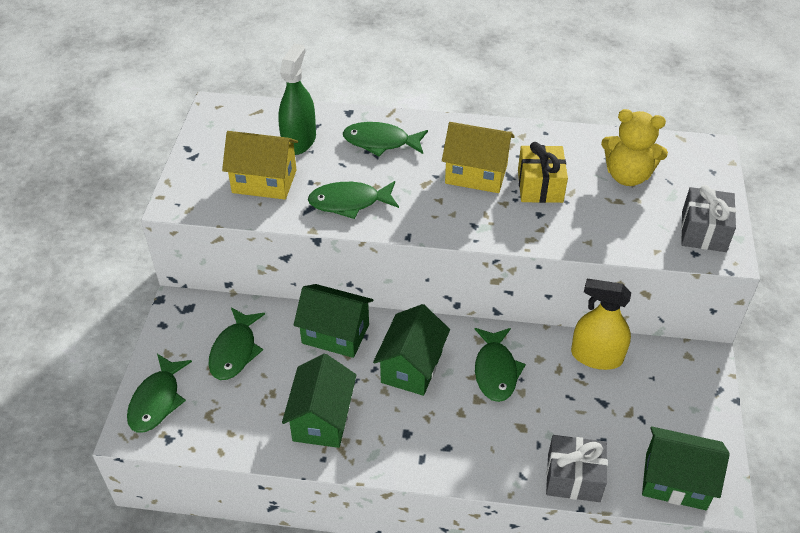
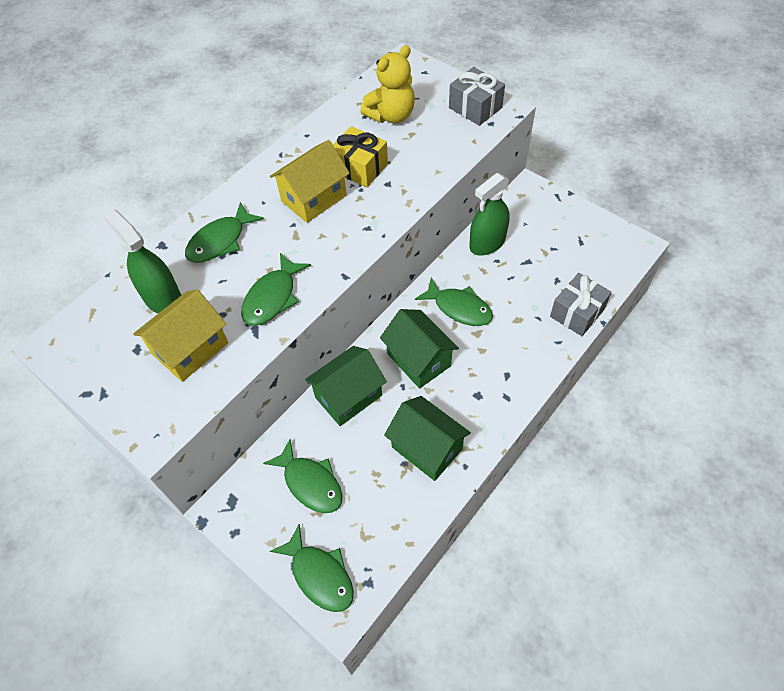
camera: 55 degrees left, 10 degrees up
(596, 356) = (487, 243): yellow spray bottle -> green spray bottle
(675, 481) = (611, 259): green house -> none

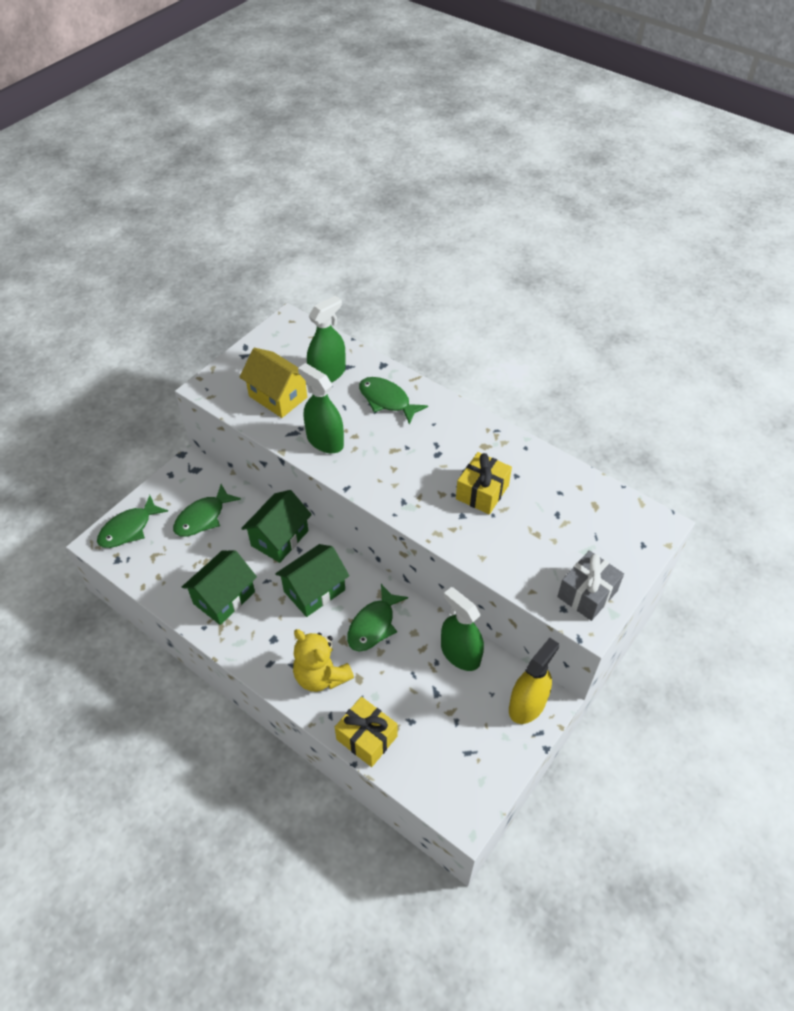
camera: 85 degrees right, 5 degrees down
(272, 297) = (325, 440): green fish -> green spray bottle
(314, 198) = (439, 459): yellow house -> none
(348, 396) = (279, 538): green house -> green house turned 75 degrees clockwise
(391, 115) = (563, 515): yellow teddy bear -> yellow teddy bear (321, 675)
(533, 201) = (527, 704): none -> yellow spray bottle
(577, 313) = (366, 738): grey gift -> yellow gift

